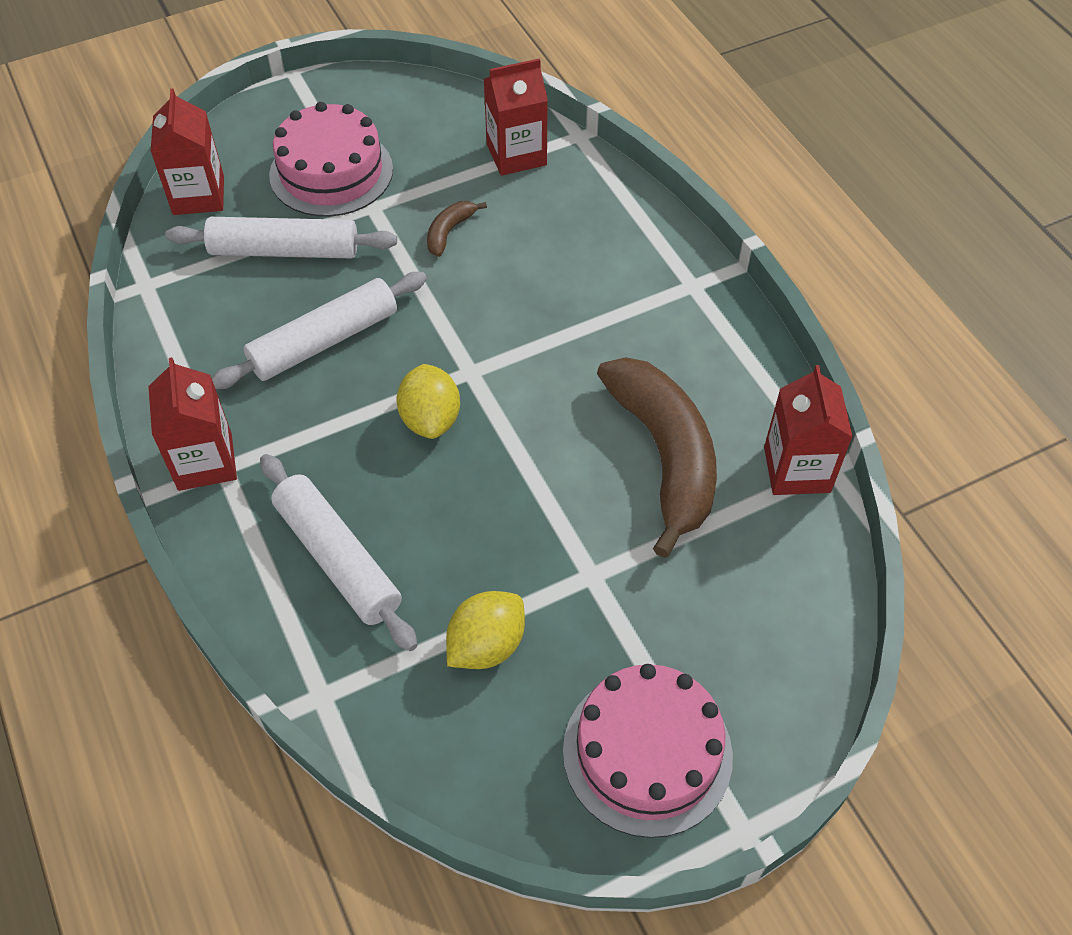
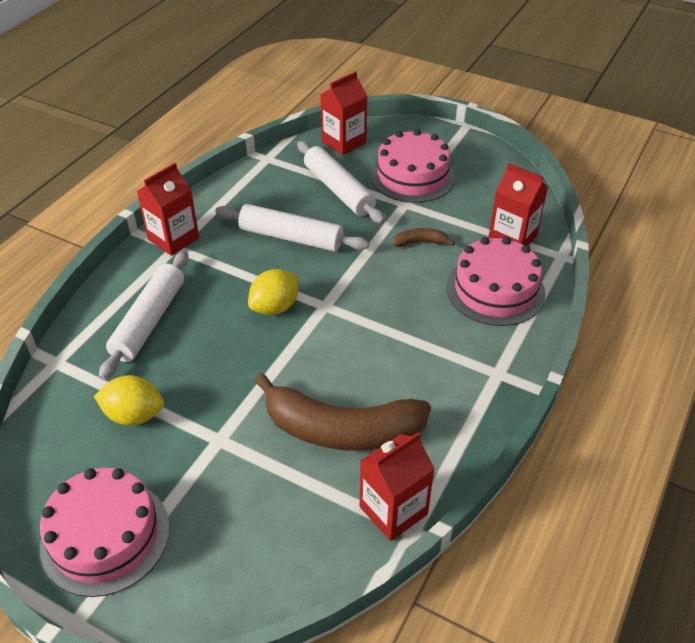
camera: 55 degrees right, 10 degrees down
(579, 216) = (495, 290): none -> pink cake
(664, 456) = (341, 430): brown banana -> brown banana turned 60 degrees clockwise

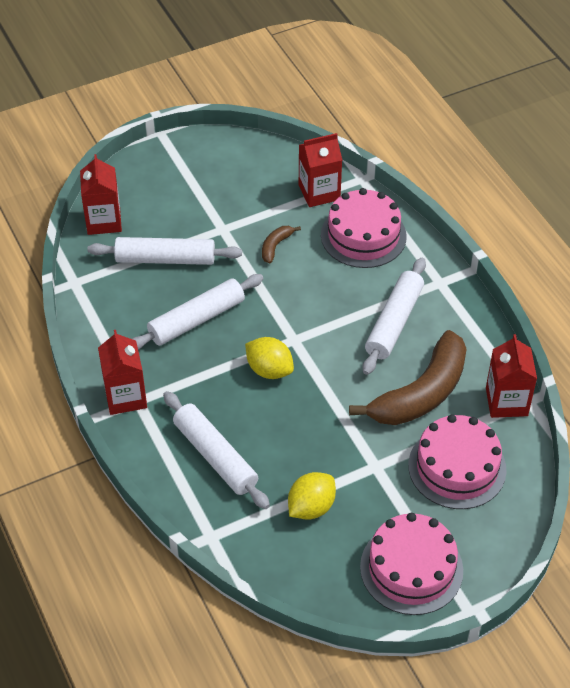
camera: 55 degrees left, 5 degrees up
(275, 307) = (269, 370): yellow lemon -> yellow lemon turned 45 degrees counterclockwise
(412, 176) = (193, 205): pink cake -> pink cake (457, 467)
(412, 364) = (394, 322): none -> white rolling pin

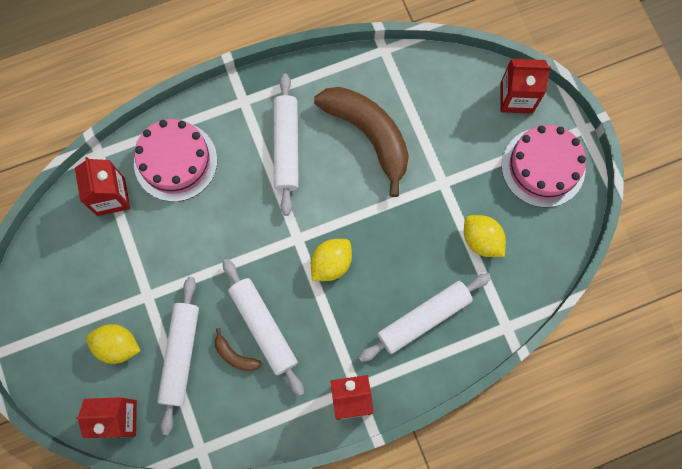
camera: 85 degrees left, 25 degrees up
(172, 213) = (117, 346): none -> yellow lemon
(275, 246) = (178, 245): brown banana -> brown banana (235, 355)
(394, 322) = (286, 147): white rolling pin -> white rolling pin turned 60 degrees clockwise
(457, 467) = (448, 117): pink cake -> none
(506, 402) = (383, 67): red carton -> red carton (516, 98)

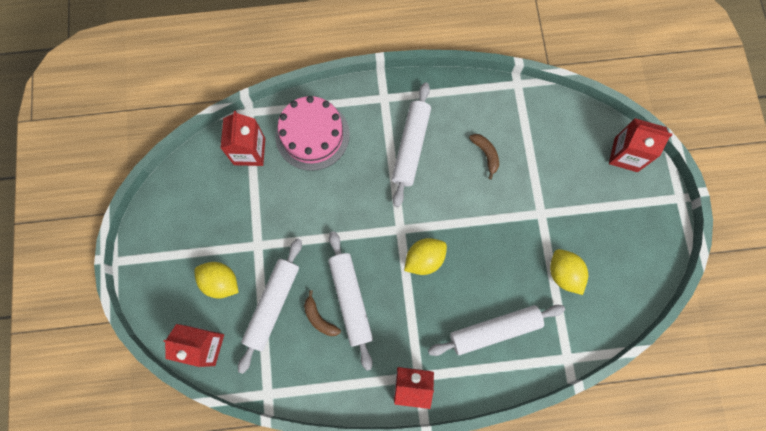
camera: 15 degrees right, 0 degrees up
(369, 135) = (486, 154): brown banana -> brown banana, size x0.42
(543, 167) = (635, 222): pink cake -> none

